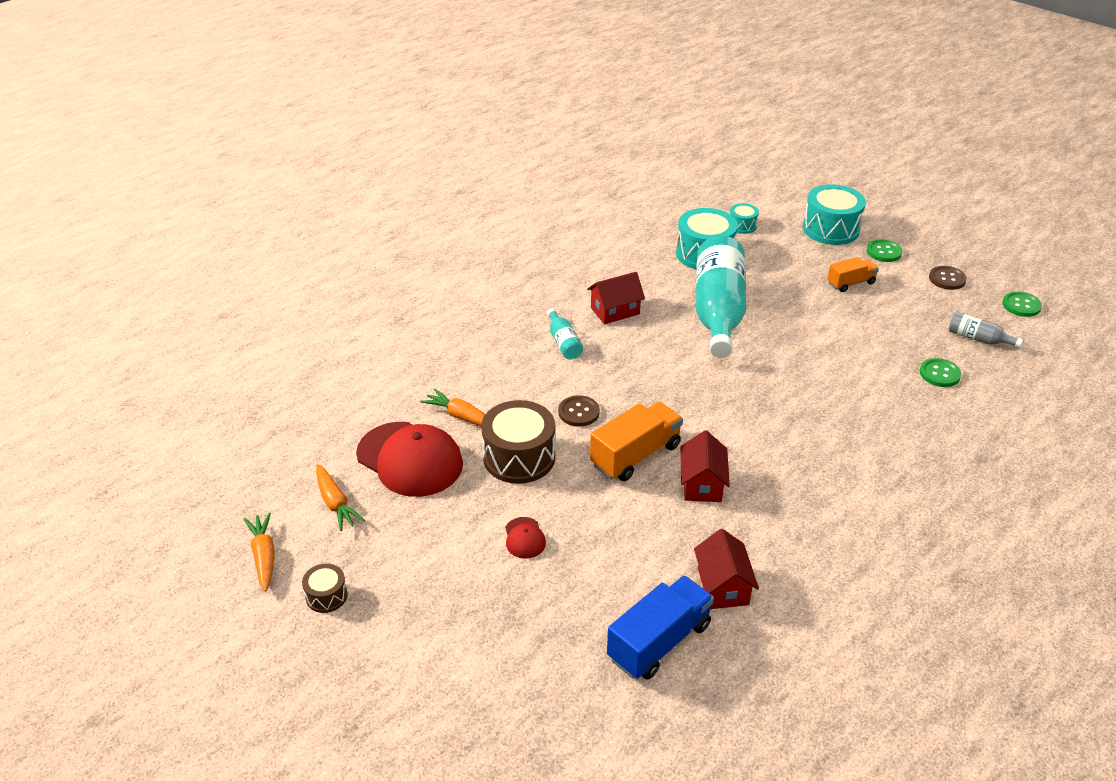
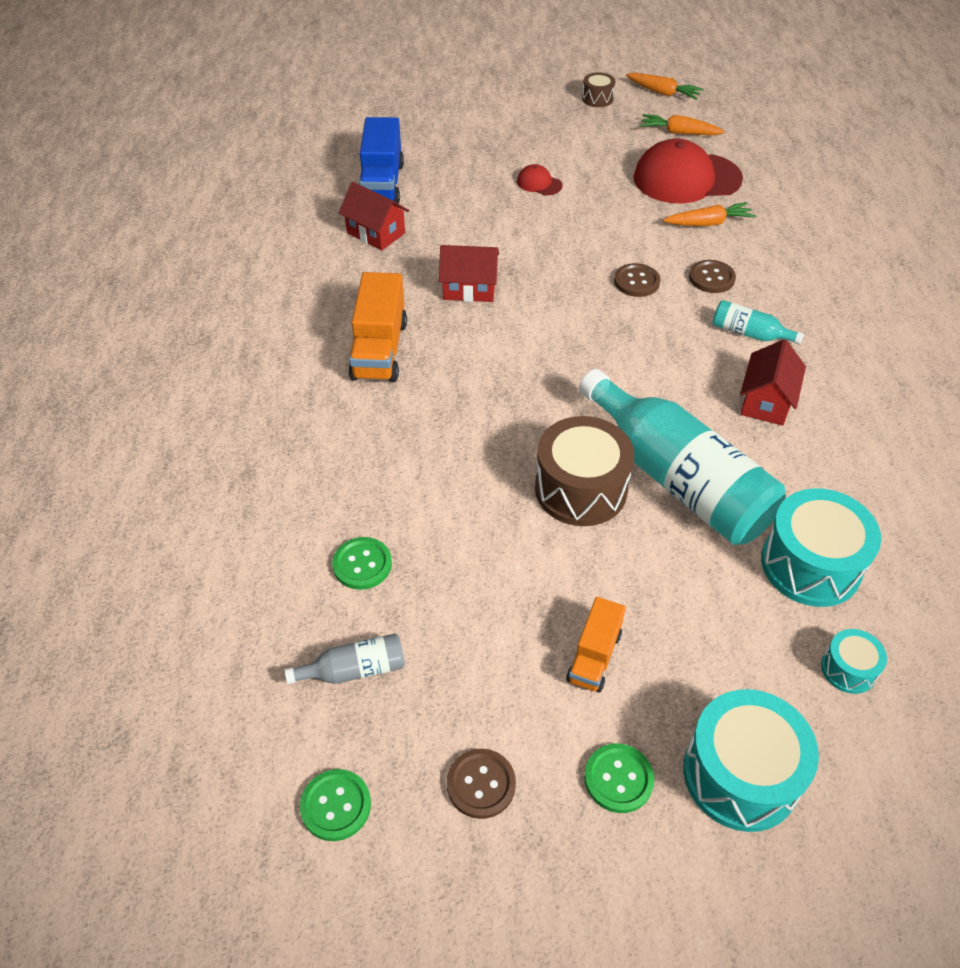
camera: 135 degrees right, 10 degrees up
(519, 457) = (622, 224): brown drum -> brown drum (581, 489)
(527, 383) = (711, 278): none -> brown button
(635, 455) = (546, 277): orange truck -> orange truck (379, 350)
(702, 484) = (469, 289): red house -> red house turned 45 degrees counterclockwise

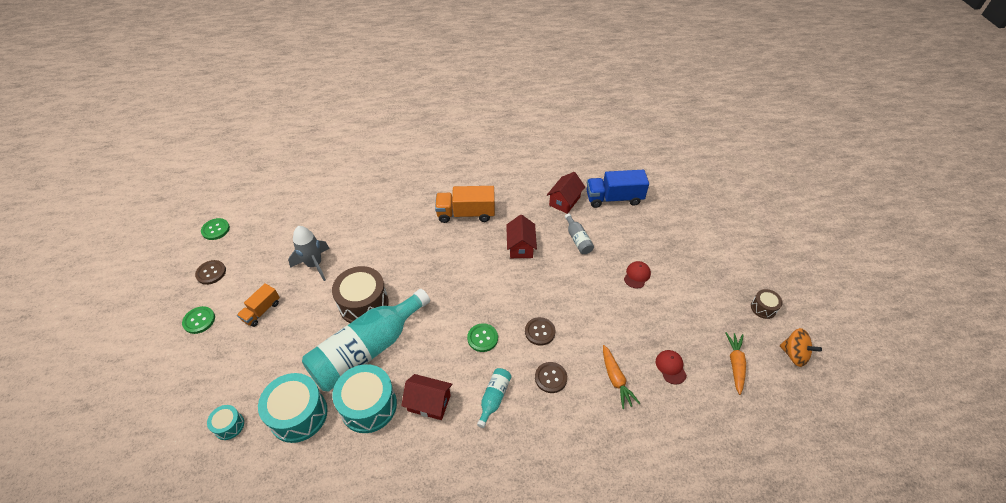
camera: 85 degrees right, 0 degrees up
(354, 669) = (273, 228): grey bottle -> grey bottle (577, 239)
(362, 564) = (327, 224): green button -> green button (482, 338)
(477, 575) = (314, 265): none -> grey rocket
(594, 656) = (261, 311): orange truck -> orange truck turned 75 degrees counterclockwise
(663, 93) = (794, 354): orange carrot -> orange spinning top
(686, 178) = (670, 367): red cap -> red cap, size x0.43
(740, 774) = (187, 369): turquoise drum -> turquoise drum (368, 406)

